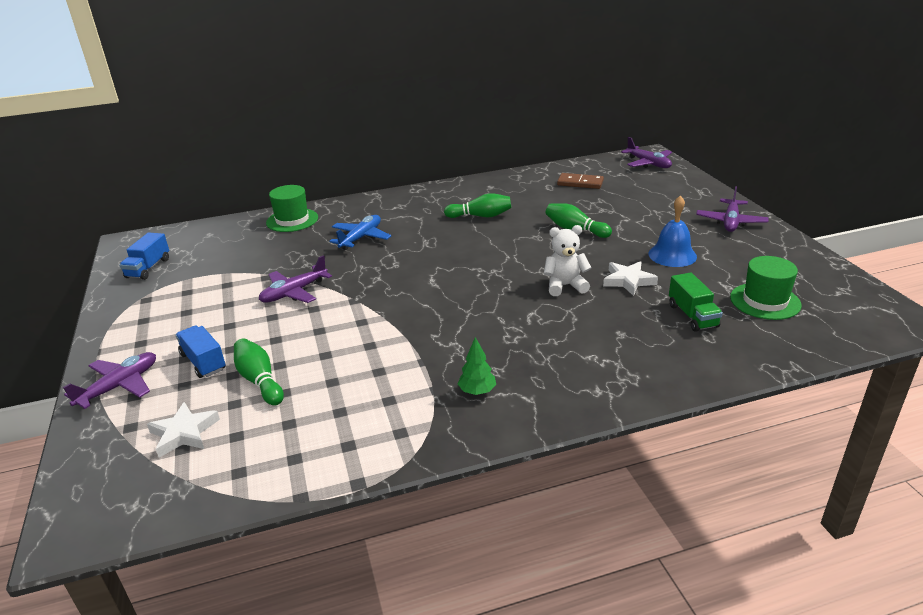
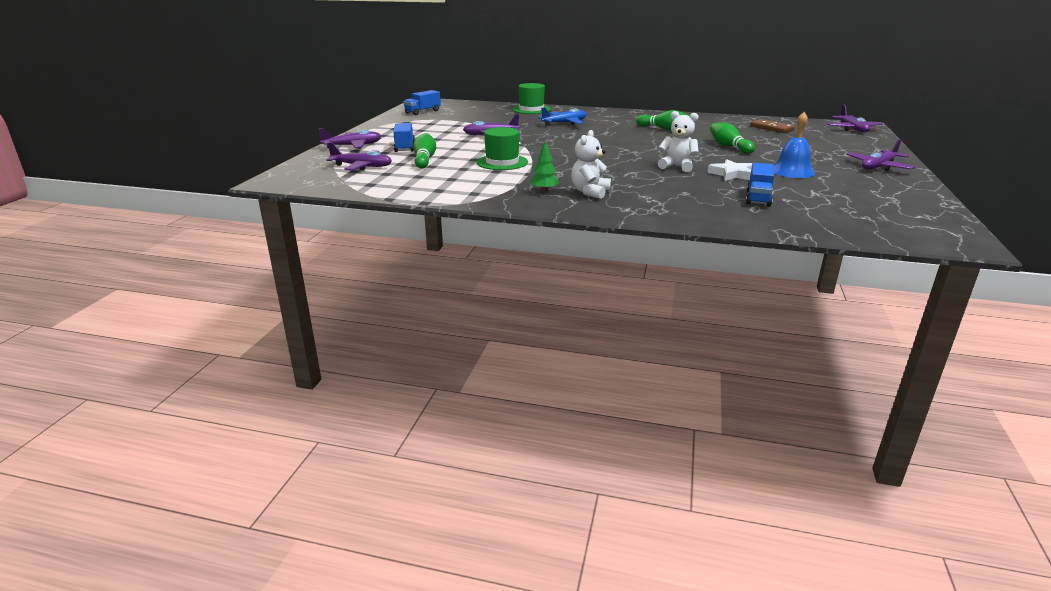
camera: 30 degrees right, 5 degrees down
(184, 433) = (362, 166): white star -> purple plane
(529, 373) = (590, 192): none -> white teddy bear
(692, 316) = (758, 198): green truck -> blue truck
(765, 301) = (837, 205): green hat -> green hat (502, 162)

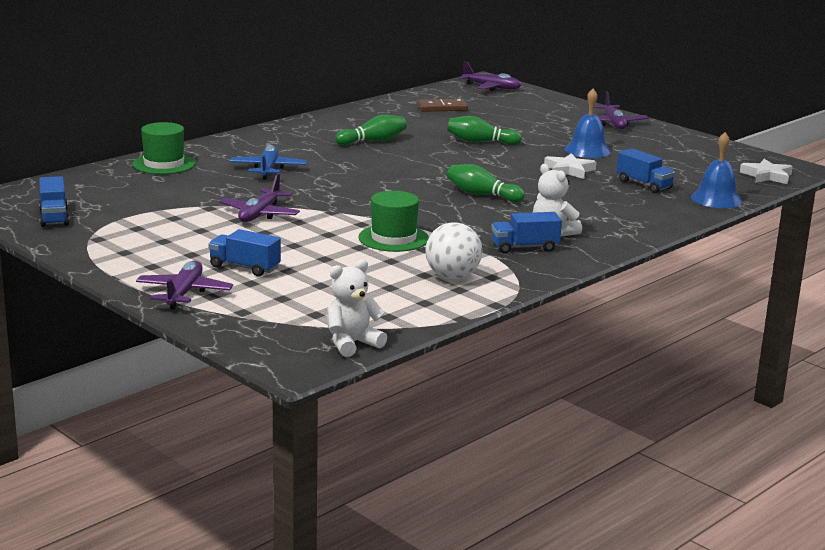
camera: 60 degrees left, 5 degrees down
(362, 166) = (302, 306): purple plane -> none
(424, 159) = (321, 270): green bowling pin -> green bowling pin (482, 195)
(458, 185) = (452, 276): none -> white ball
(544, 191) = (524, 247): green tree -> blue truck
(677, 167) = (518, 179): white teddy bear -> white teddy bear (352, 344)
(786, 225) = (716, 199): none -> blue bell
(902, 233) = (767, 176): none -> white star

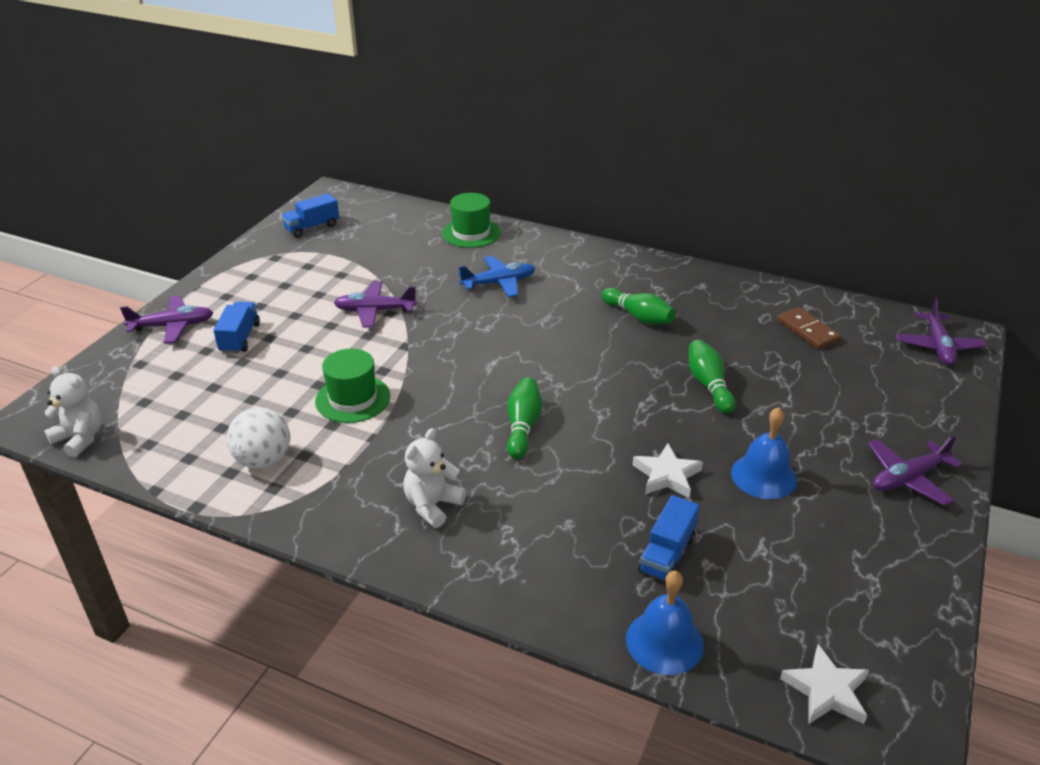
camera: 70 degrees right, 15 degrees up
(524, 247) = (371, 493): blue truck -> none

